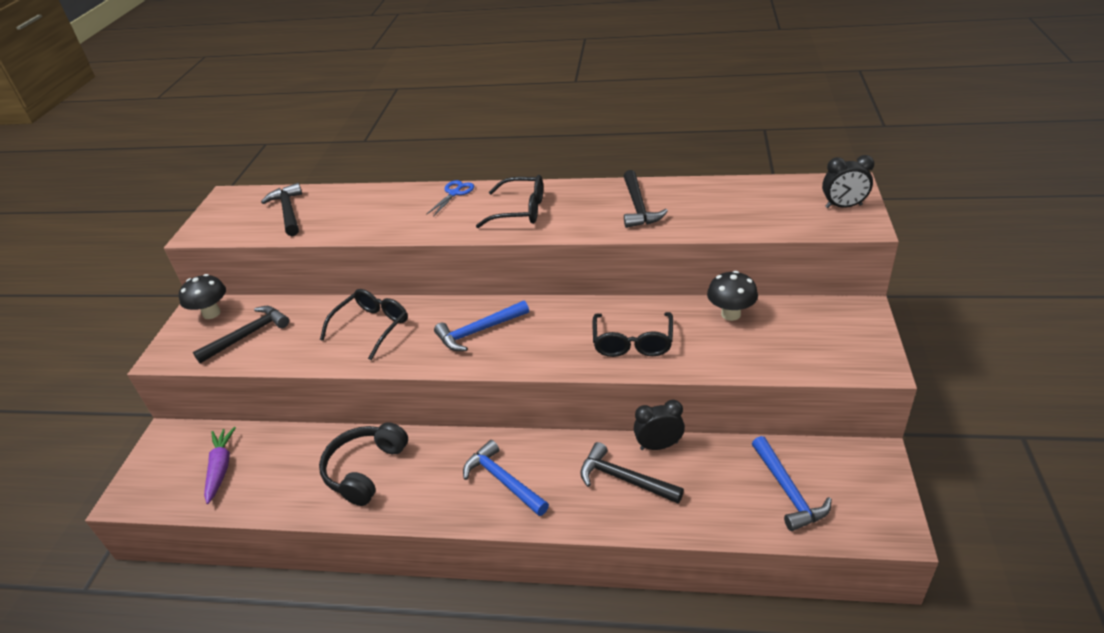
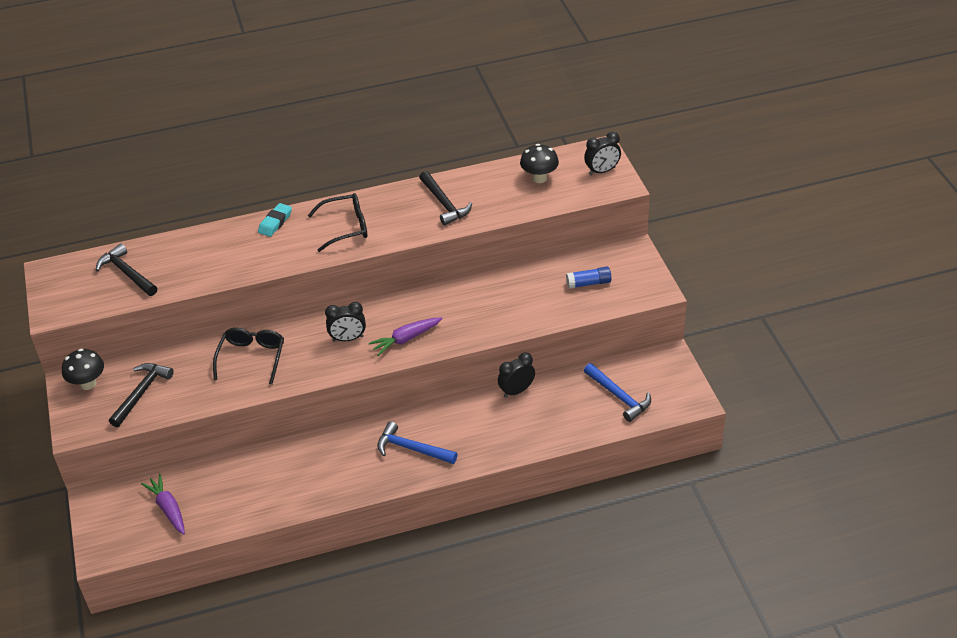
camera: 25 degrees left, 5 degrees up
(365, 470) = (295, 473): black headphones -> none
(454, 193) = (275, 222): blue scissors -> turquoise eraser
(479, 331) = (348, 338): blue hammer -> black clock
(539, 348) = (406, 339): none -> purple carrot
(624, 479) = (502, 421): black hammer -> none
(633, 342) = (476, 316): black glasses -> none
(731, 314) = (540, 276): black mushroom -> black mushroom (539, 178)
(788, 336) = (588, 283): none -> blue glue stick

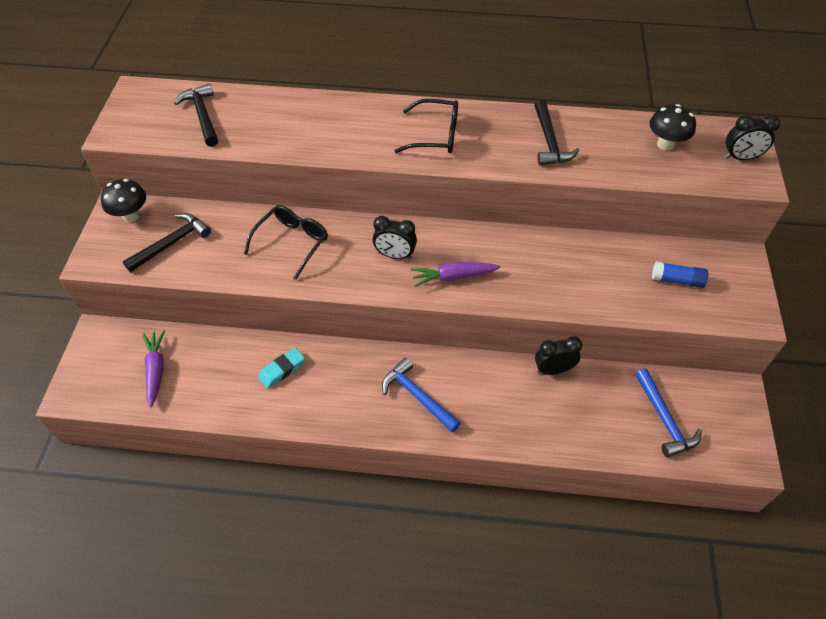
camera: 20 degrees right, 10 degrees up
(275, 222) = (368, 108): turquoise eraser -> turquoise eraser (282, 370)

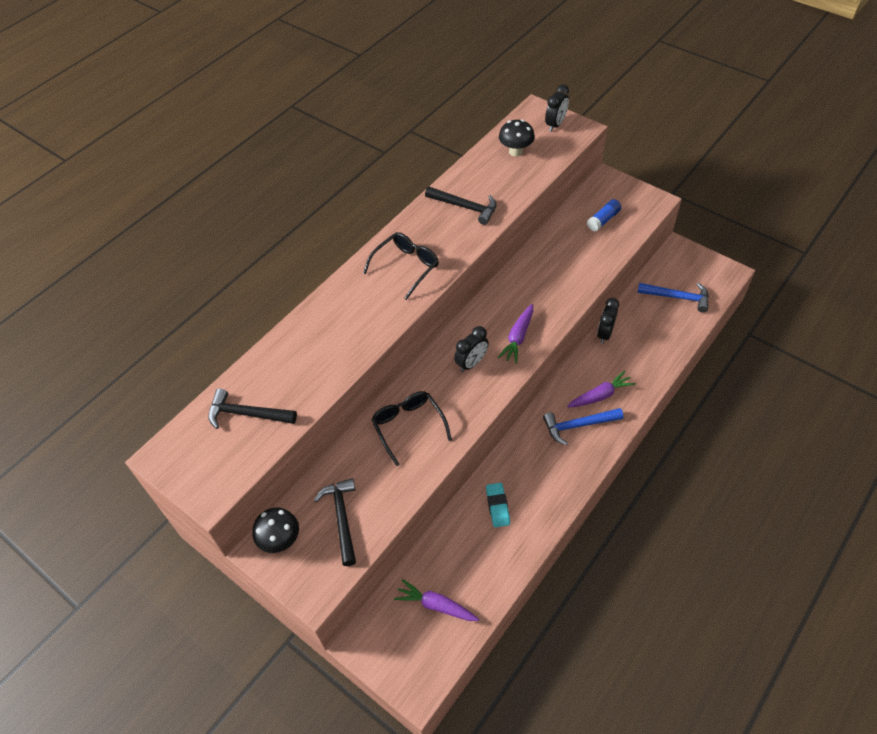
camera: 55 degrees left, 0 degrees up
(469, 400) = (600, 395): none -> purple carrot

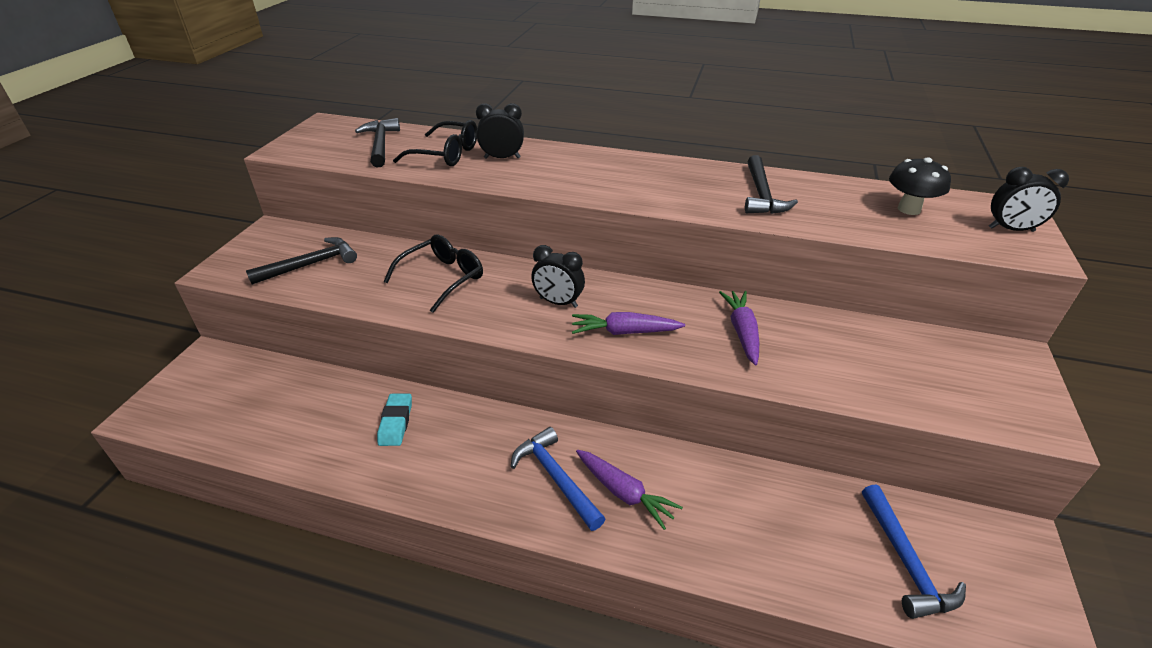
camera: 65 degrees right, 15 degrees down
(280, 540) = (281, 237): black mushroom -> none
(406, 267) = (626, 179): black glasses -> black glasses (445, 154)
(436, 605) = (250, 402): purple carrot -> purple carrot (742, 332)
(497, 506) = (396, 422): turquoise eraser -> turquoise eraser turned 60 degrees counterclockwise
(603, 220) = (925, 369): blue glue stick -> none
(605, 334) = (745, 471): black clock -> black clock (502, 158)

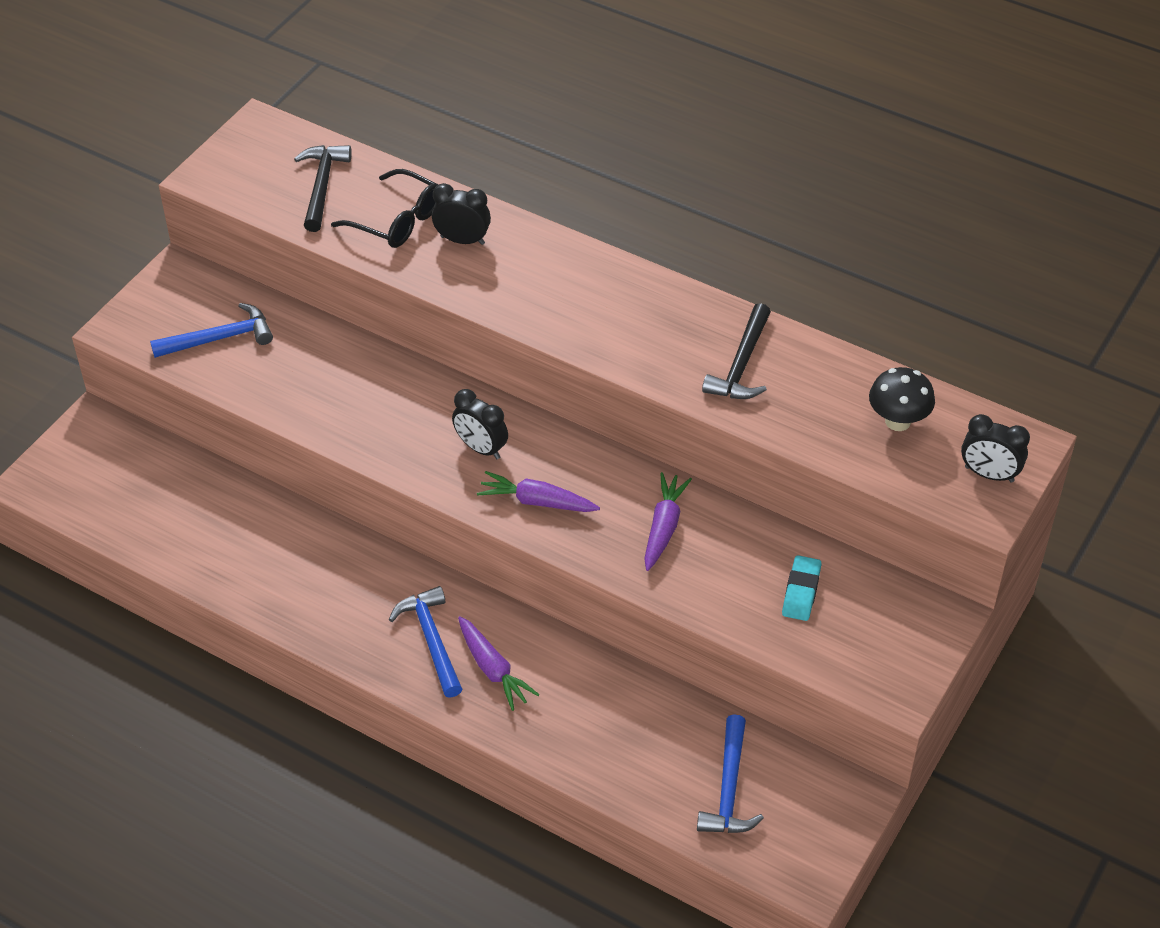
camera: 15 degrees right, 10 degrees up
(310, 264) = (220, 338): black hammer -> blue hammer
(396, 422) = (286, 546): turquoise eraser -> turquoise eraser (801, 591)
(442, 278) = (362, 388): black glasses -> none

